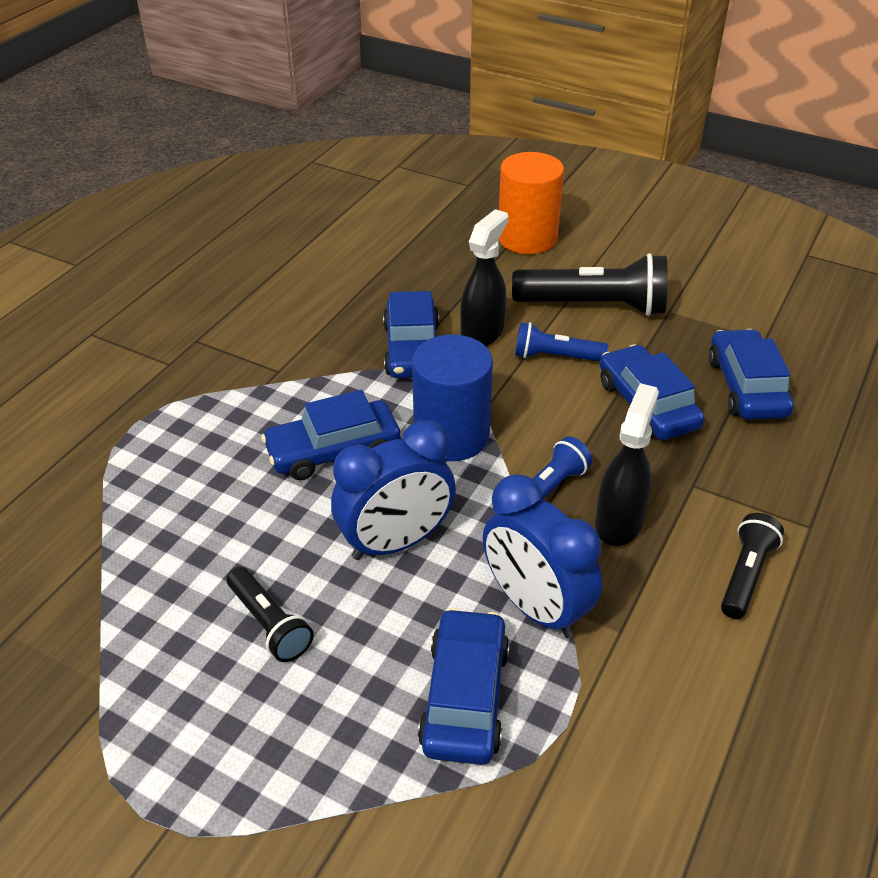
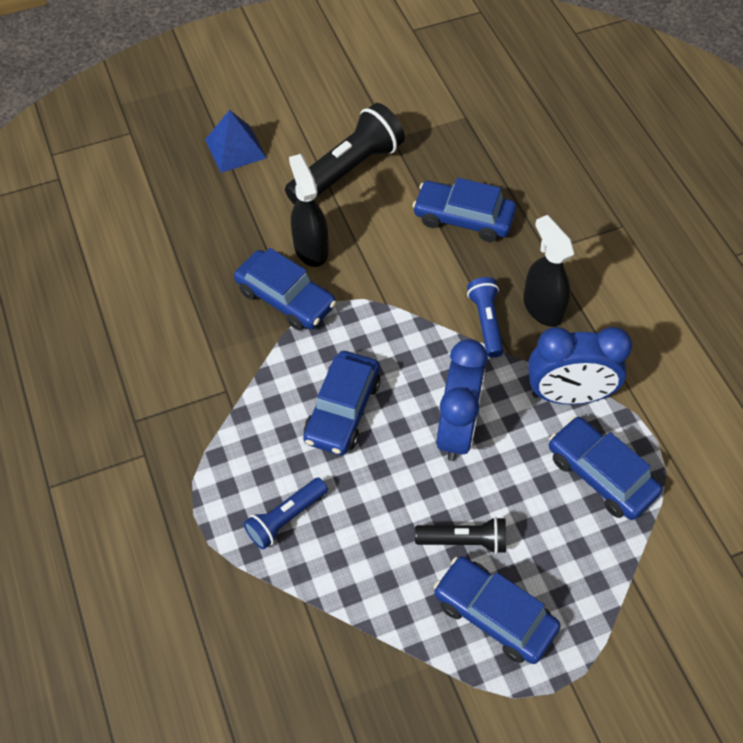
camera: 50 degrees left, 15 degrees up
(451, 435) = (392, 336): blue cylinder -> none
(527, 238) = (235, 148): orange cylinder -> blue pyramid
(555, 357) = (374, 228): blue flashlight -> blue flashlight (285, 518)
(745, 575) = (629, 282): black flashlight -> none
(746, 387) = (496, 160): blue car -> blue car (494, 614)

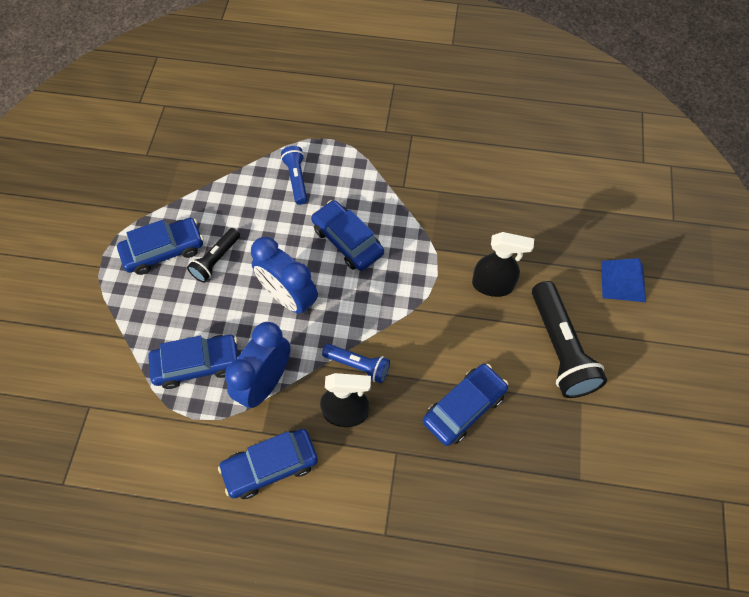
camera: 120 degrees right, 5 degrees up
(285, 298) = (456, 249): blue car -> blue car (270, 466)

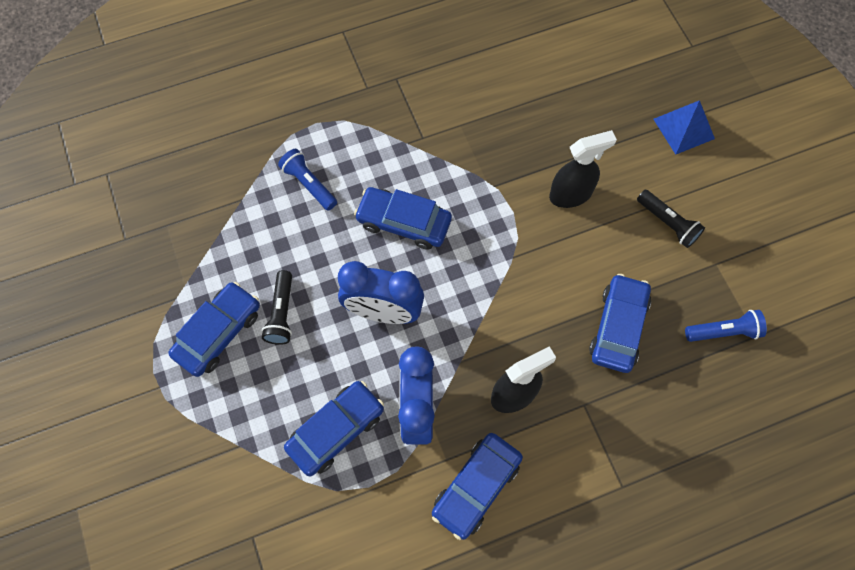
camera: 30 degrees left, 5 degrees up
(358, 365) = (495, 342): blue flashlight -> blue flashlight (724, 332)
(560, 348) = (668, 223): black flashlight -> black flashlight, size x0.56

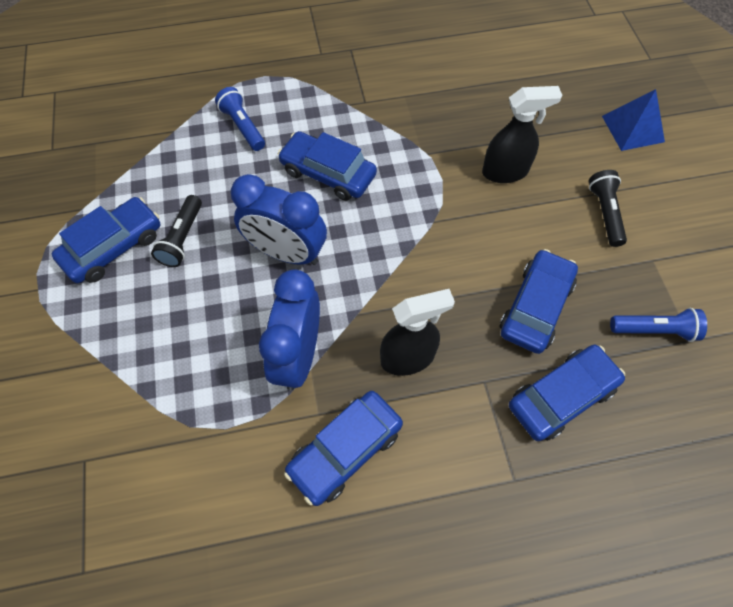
camera: 10 degrees right, 5 degrees down
(336, 430) = (206, 363): blue car -> blue car (561, 397)
(668, 223) = (604, 213): black flashlight -> black flashlight turned 150 degrees counterclockwise

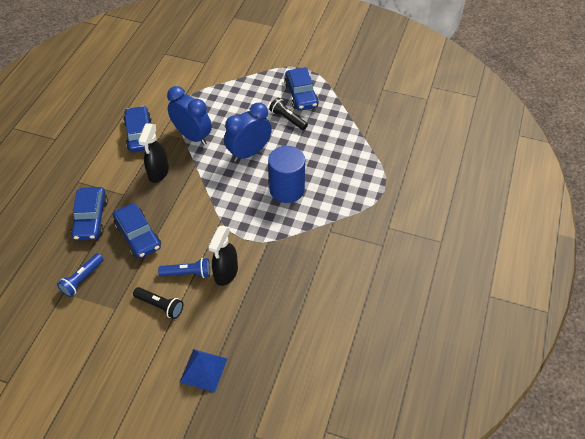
camera: 120 degrees right, 10 degrees down
(243, 126) = (347, 166): blue flashlight -> blue flashlight (187, 273)
(328, 173) = (287, 189): blue car -> blue cylinder

